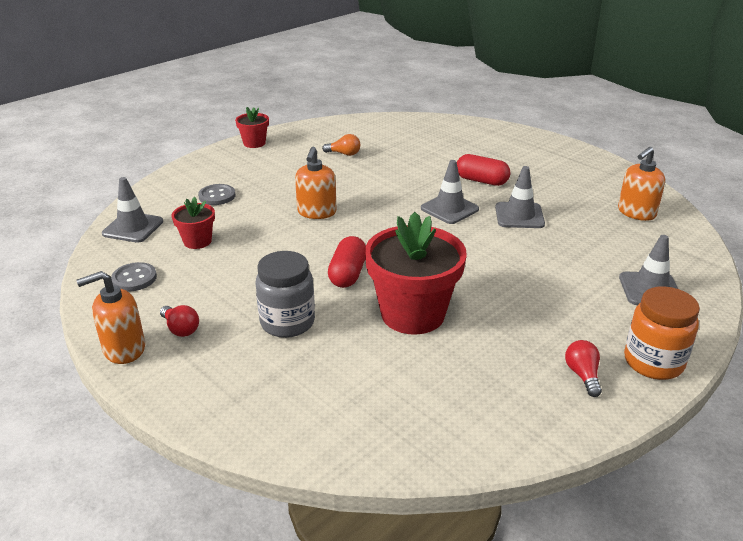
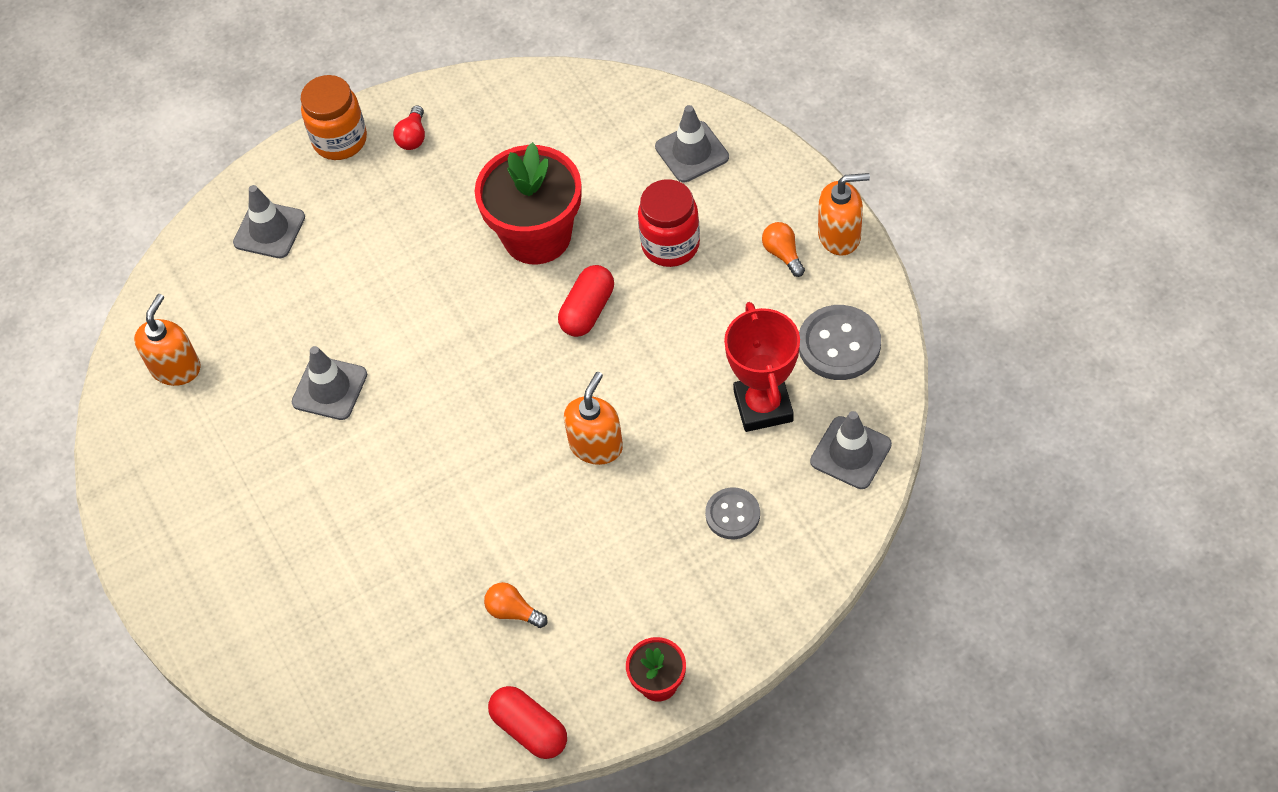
camera: 160 degrees left, 25 degrees up
(134, 278) = (839, 344): grey button -> grey button, size x1.58
(180, 329) = (783, 254): red light bulb -> orange light bulb
(197, 241) = (763, 406): red flower pot -> red trophy
(287, 322) = (670, 245): grey jar -> red jar
(449, 209) = (413, 421): grey traffic cone -> grey traffic cone (692, 152)
(481, 181) = (334, 485): red capsule -> red capsule (529, 729)
(636, 213) = (176, 368): orange soap dispenser -> orange soap dispenser turned 45 degrees counterclockwise

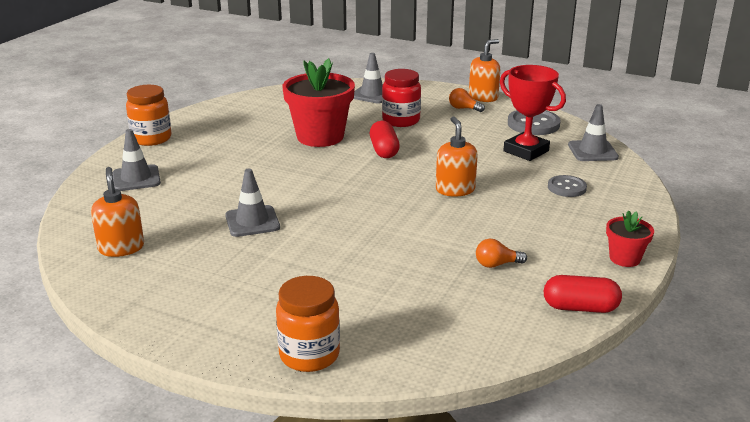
camera: 40 degrees left, 30 degrees down
(229, 642) = (309, 355): none -> orange jar
(413, 137) = (200, 127): red light bulb -> none

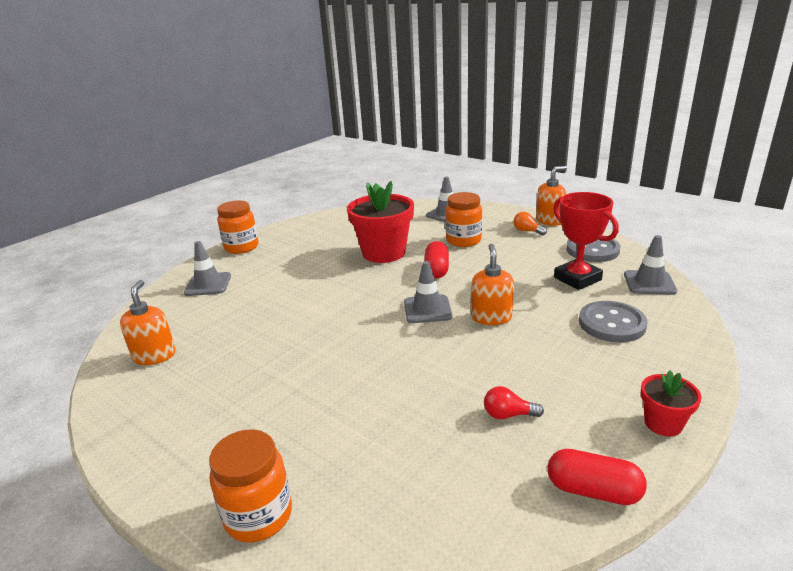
camera: 15 degrees right, 0 degrees up
(252, 221) = (282, 337): grey traffic cone -> grey traffic cone (427, 309)
(401, 120) = (463, 240): red jar -> orange jar
(497, 264) = (508, 415): orange light bulb -> red light bulb
(566, 187) = (611, 324): grey button -> grey button, size x1.58

